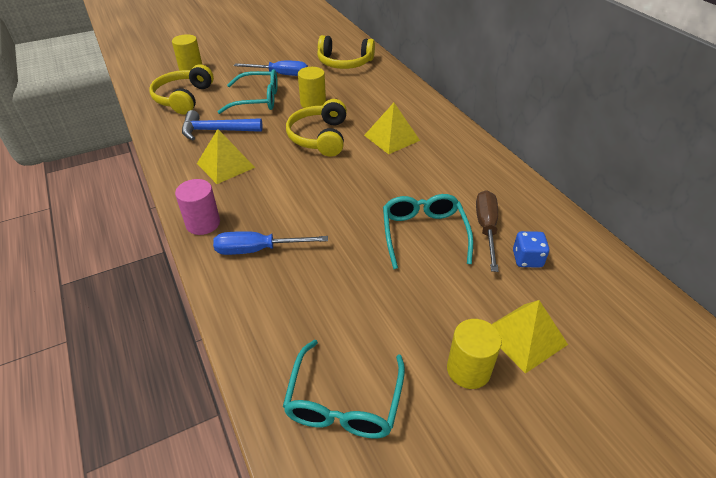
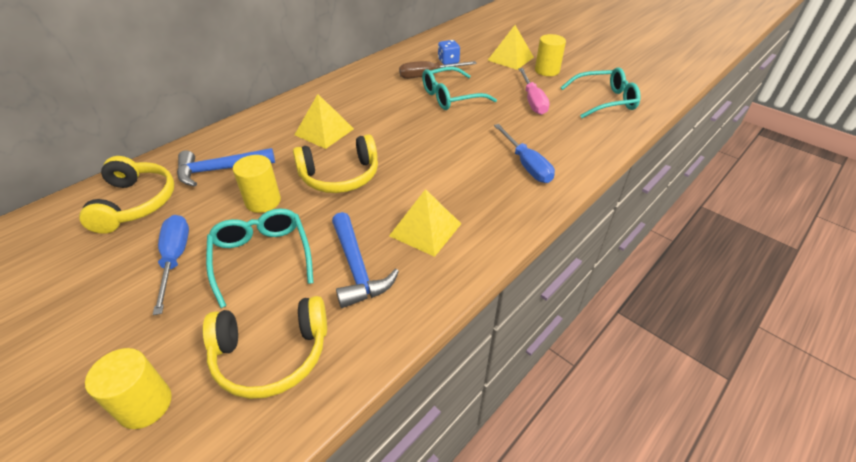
camera: 110 degrees left, 0 degrees up
(203, 223) = (522, 209): pink cylinder -> none
(362, 89) = (220, 170): none -> blue hammer
(381, 309) = (532, 101): none -> pink screwdriver

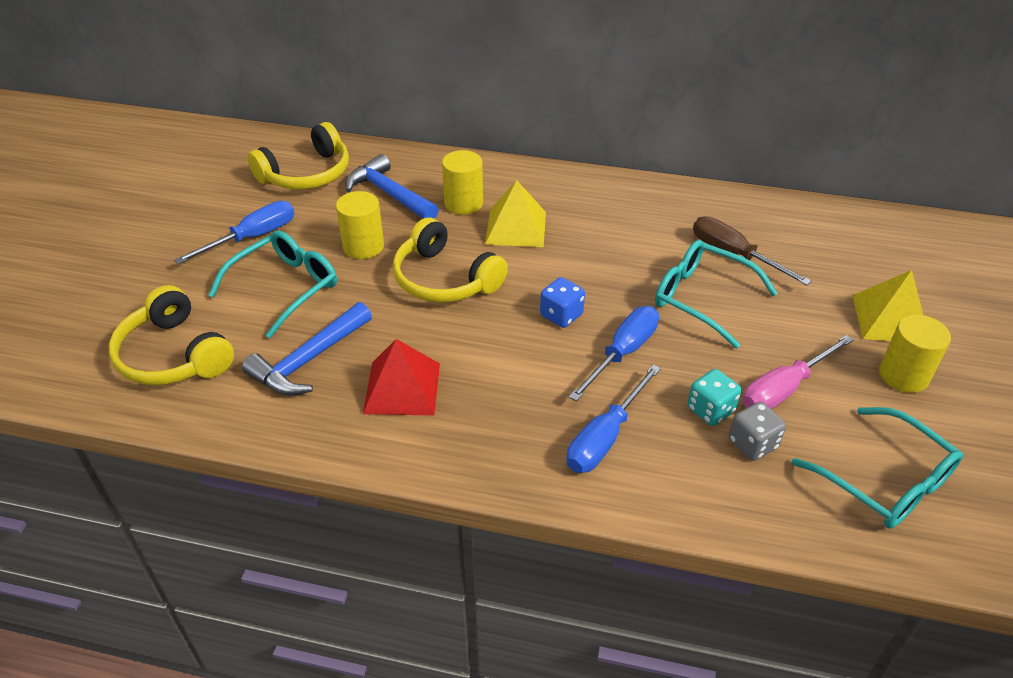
camera: 60 degrees right, 0 degrees up
(145, 404) = (98, 311): yellow cylinder -> yellow cylinder (463, 203)
(425, 229) = (402, 388): yellow pyramid -> red pyramid
(448, 61) = (798, 257): blue dice -> blue dice (561, 315)
(469, 135) = (622, 353): none -> blue screwdriver
(531, 126) = (710, 410): none -> turquoise dice
(561, 123) = (752, 444): none -> grey dice

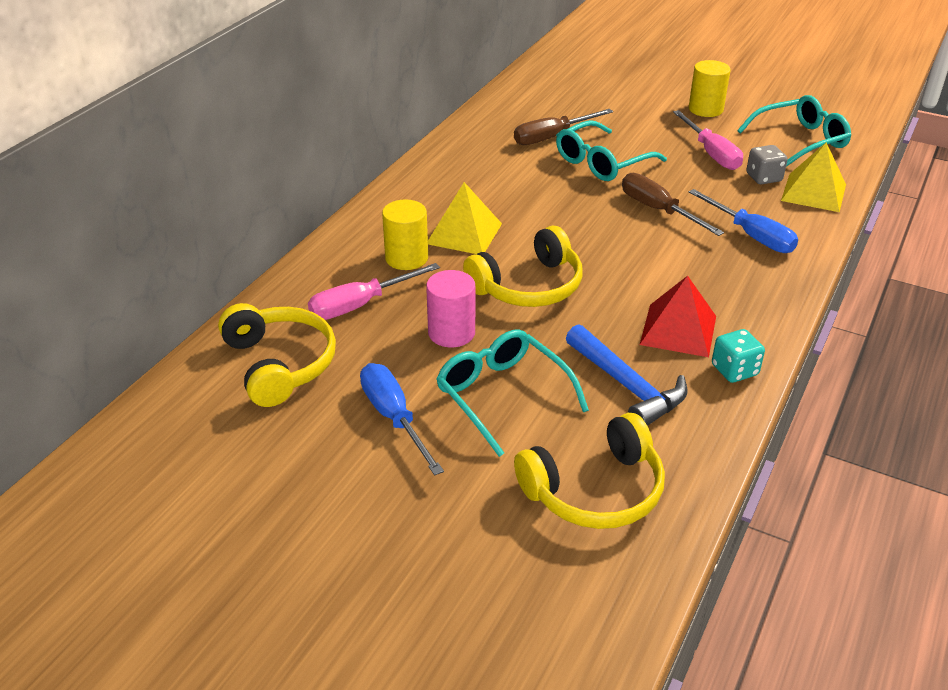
camera: 75 degrees left, 5 degrees down
(363, 246) = (451, 333): yellow cylinder -> pink cylinder
(389, 194) = (360, 305): blue hammer -> pink screwdriver
(561, 315) = (602, 230): blue dice -> none
(622, 353) = (658, 210): blue screwdriver -> brown screwdriver
(710, 410) = (728, 186): turquoise dice -> turquoise dice (734, 370)
(890, 319) = (647, 98): yellow pyramid -> yellow pyramid (813, 192)

